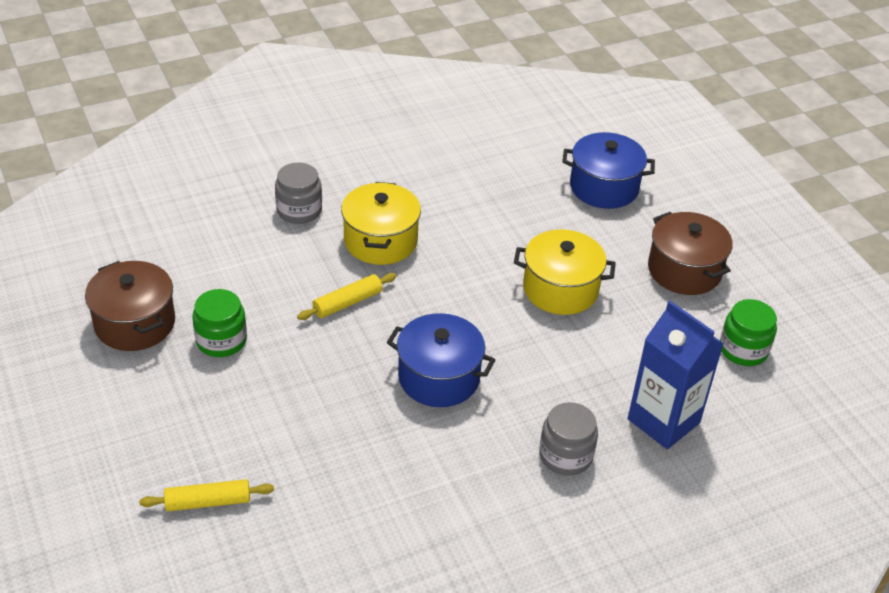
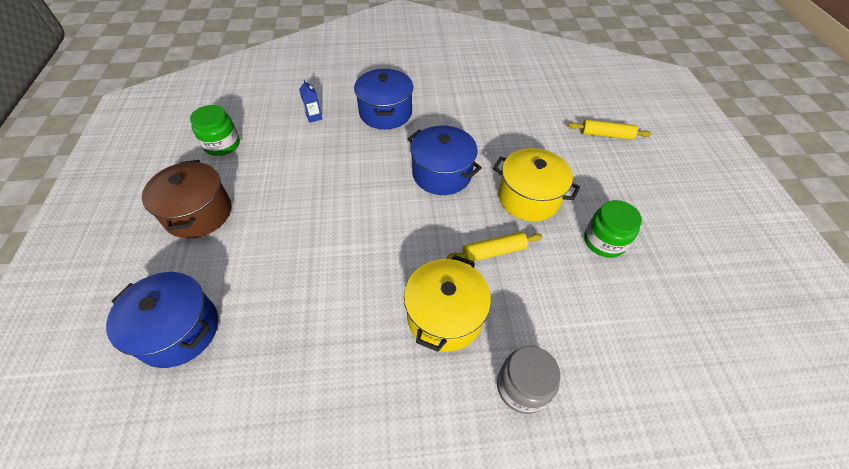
camera: 160 degrees left, 10 degrees up
(135, 323) = (682, 276): brown pot -> none
(560, 289) = (311, 221): yellow pot -> yellow pot (528, 198)
(565, 455) = (385, 113): grey jar -> blue pot
(663, 421) = (314, 117): blue carton -> blue carton, size x0.40

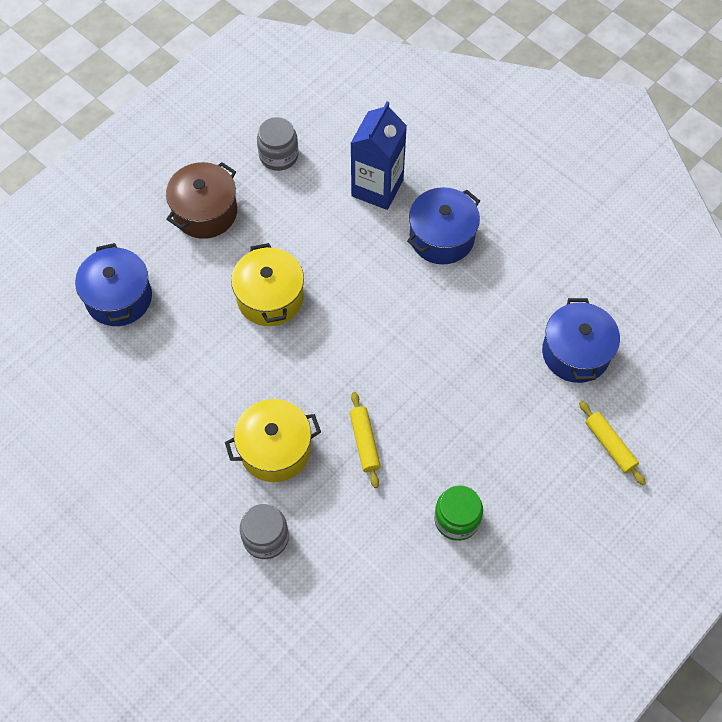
camera: 50 degrees right, 10 degrees up
(222, 144) = (278, 155): green jar -> grey jar
(314, 117) = (377, 188): blue carton -> blue carton, size x2.49
(442, 174) = (411, 343): blue pot -> blue pot (575, 353)
(493, 251) = (364, 442): yellow rolling pin -> yellow rolling pin turned 45 degrees clockwise
(528, 198) = (451, 430): yellow pot -> yellow pot (270, 298)

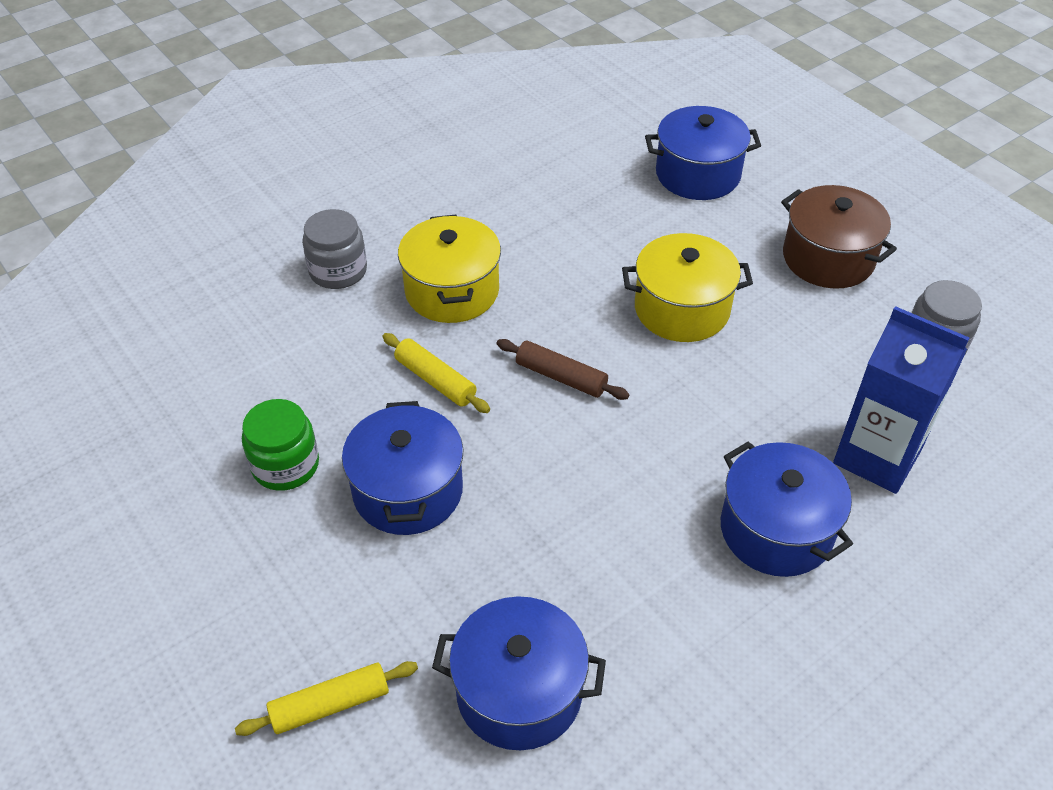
camera: 100 degrees right, 15 degrees down
(346, 364) = (561, 377): none -> brown rolling pin
(364, 442) = (435, 380): yellow rolling pin -> yellow rolling pin turned 45 degrees clockwise
(460, 438) = (408, 491): none -> blue pot

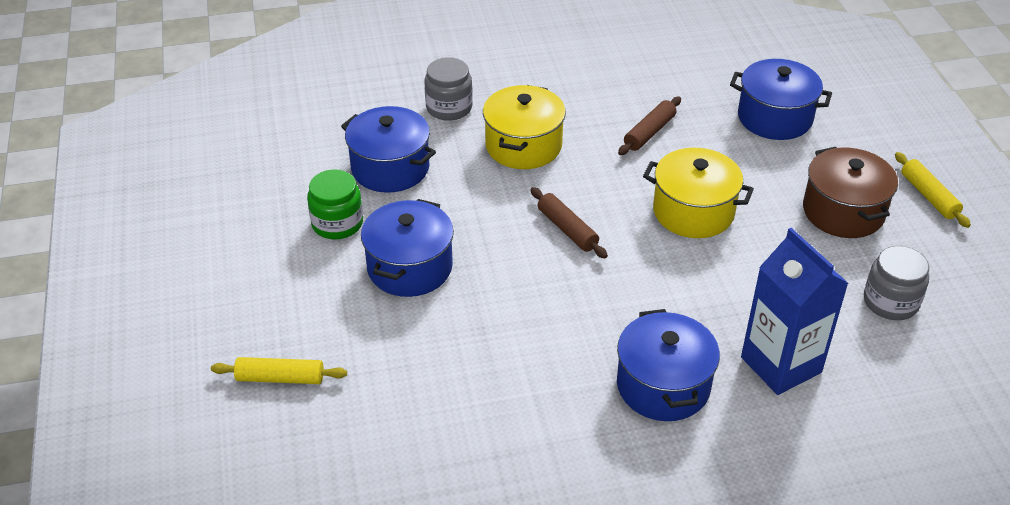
camera: 25 degrees right, 5 degrees down
(435, 380) = (473, 202): yellow rolling pin -> yellow rolling pin (928, 196)
(519, 691) = (407, 417): blue pot -> blue pot (390, 168)
(580, 231) = (649, 132): none -> brown rolling pin

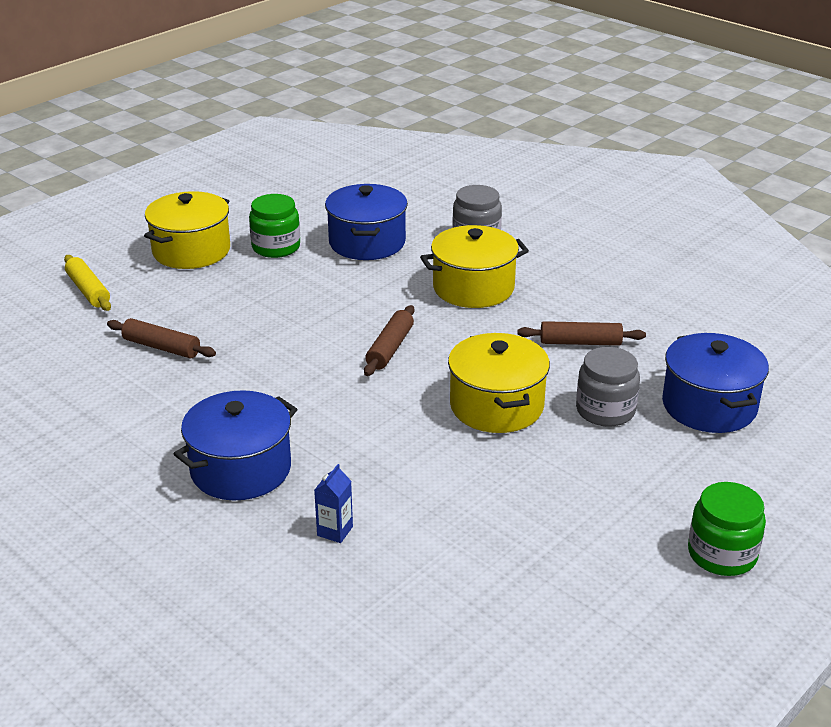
camera: 55 degrees right, 10 degrees down
(283, 279) = (191, 251): none -> yellow pot
(410, 267) = (260, 295): blue pot -> none
(435, 364) = (161, 347): none -> brown rolling pin
(781, 365) = (335, 531): blue carton -> blue carton, size x0.40
(843, 211) = (615, 499): brown pot -> none
(890, 302) = (506, 578): grey jar -> grey jar (605, 410)
(928, 196) = (722, 554): yellow rolling pin -> green jar

